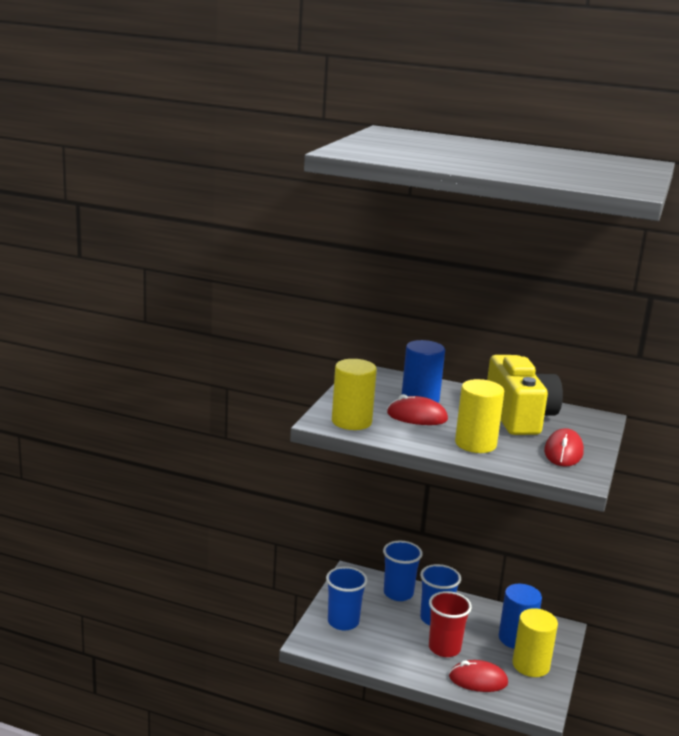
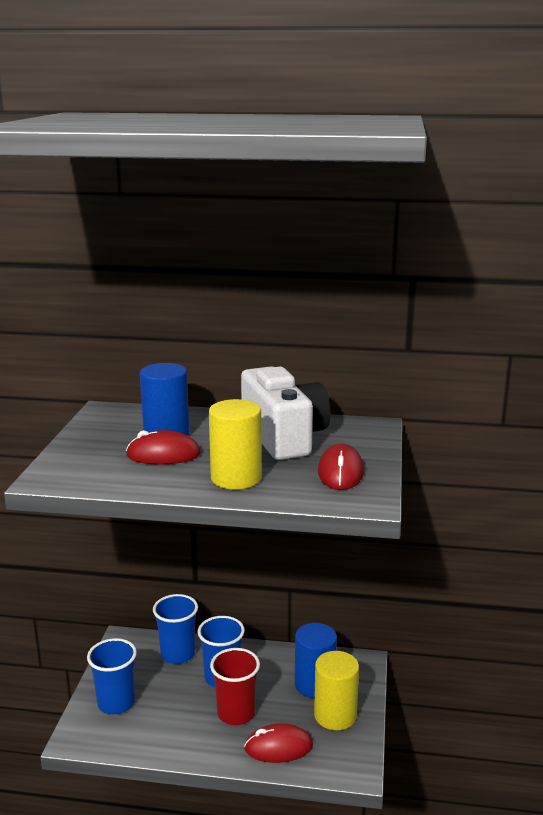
camera: 10 degrees left, 0 degrees up
(351, 421) = (82, 473): yellow cylinder -> none
(519, 416) = (283, 436): yellow camera -> white camera

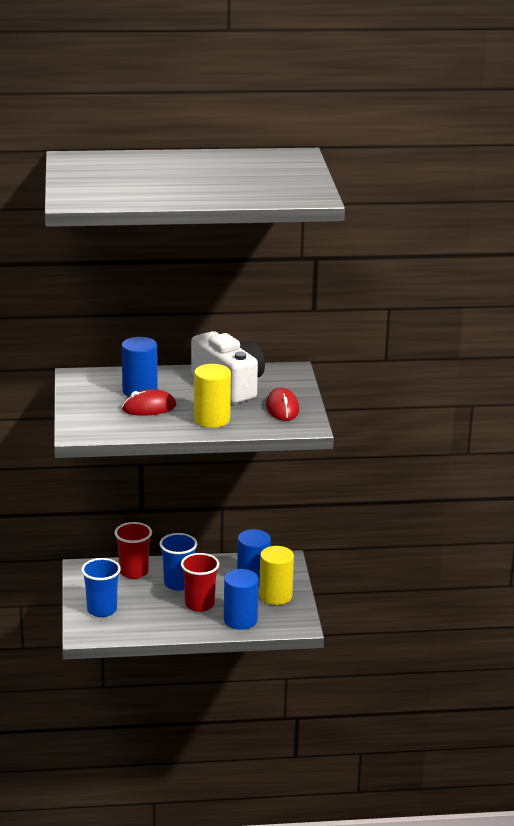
camera: 15 degrees left, 5 degrees up
(177, 654) = (134, 572): blue cup -> red cup
(278, 747) = (240, 620): red mouse -> blue cylinder

